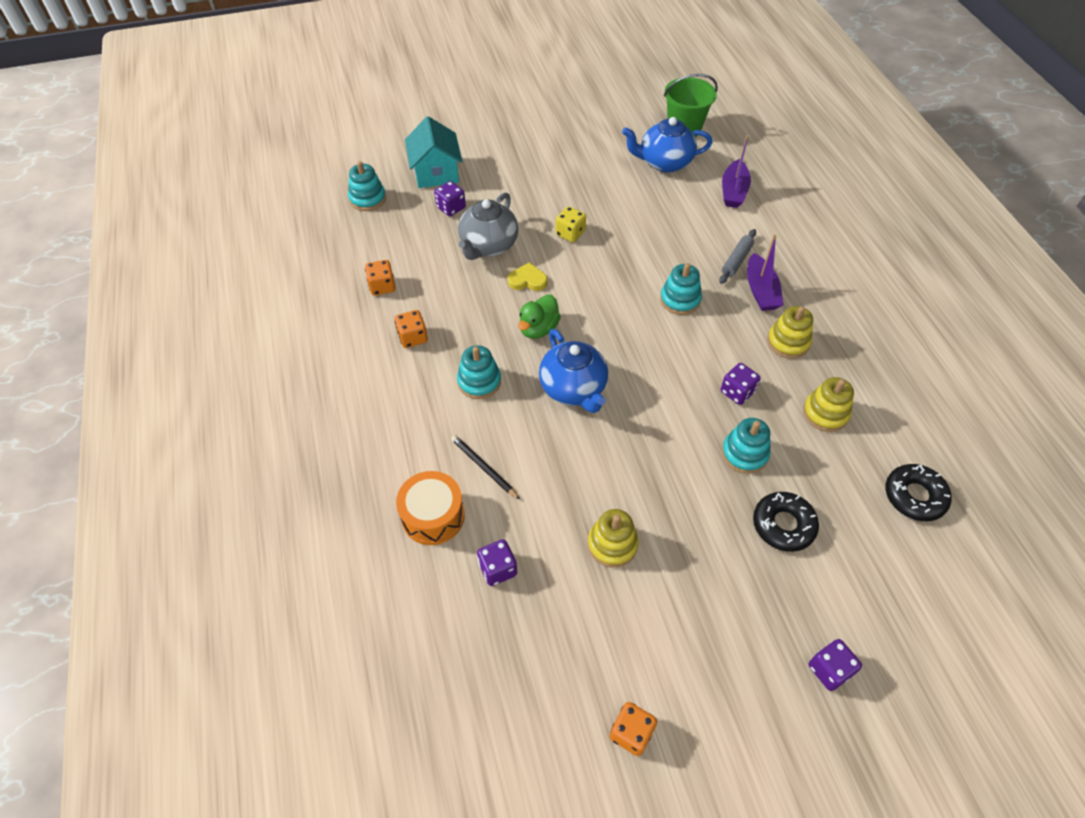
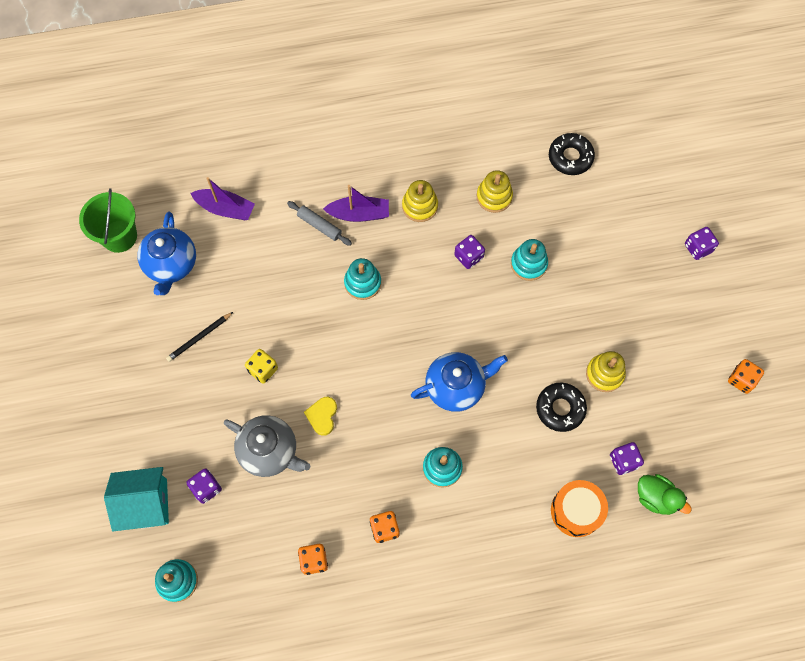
camera: 85 degrees left, 15 degrees up
(484, 468) = (532, 468): black pencil -> black pencil (199, 338)
(538, 329) = (385, 411): green duck -> green duck (656, 498)
(783, 525) = (591, 250): black donut -> black donut (560, 408)

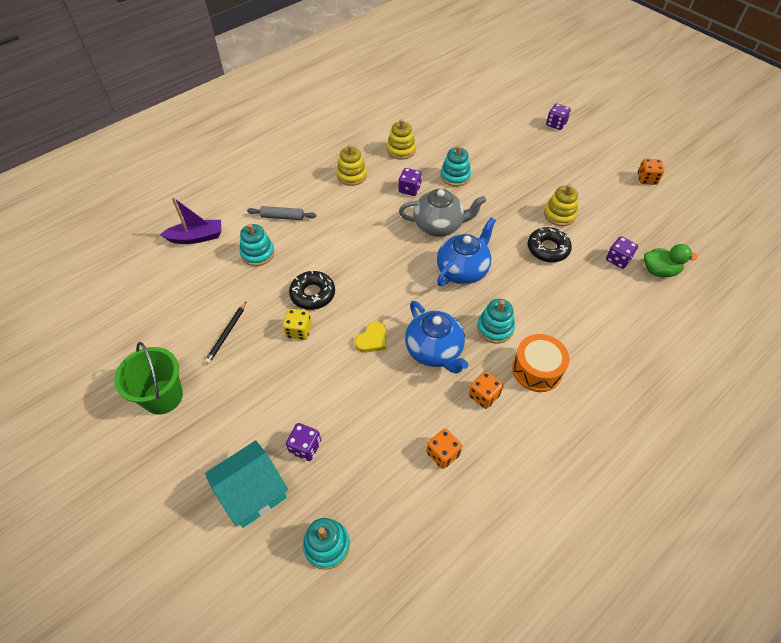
camera: 30 degrees left, 15 degrees down
(119, 236) = (109, 294): green bucket -> green bucket (163, 396)
(171, 265) = (169, 293): blue teapot -> blue teapot (434, 351)
(269, 451) = (344, 388): grey teapot -> grey teapot (439, 226)
(322, 416) = (372, 340): yellow heart -> yellow heart turned 120 degrees counterclockwise
(359, 214) = (309, 198): purple boat -> none
(362, 283) = (342, 237): turquoise stacking toy -> turquoise stacking toy (258, 253)
(570, 157) = (435, 111): black donut -> black donut (312, 294)
(576, 511) = (615, 307): orange drum -> orange drum (537, 370)

